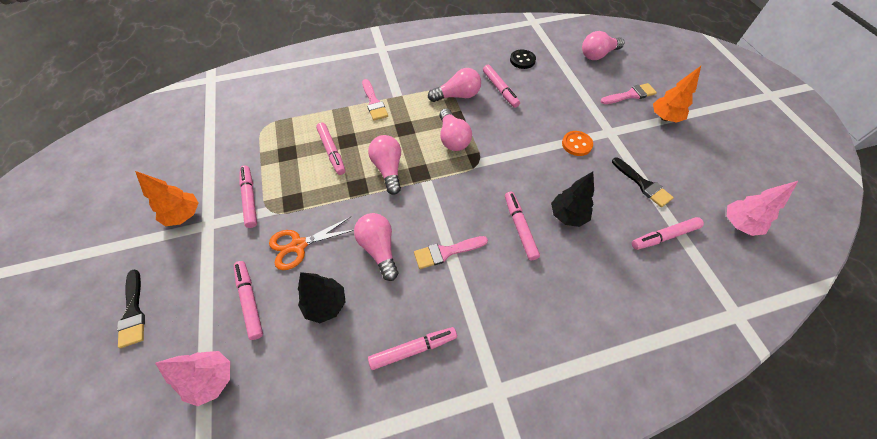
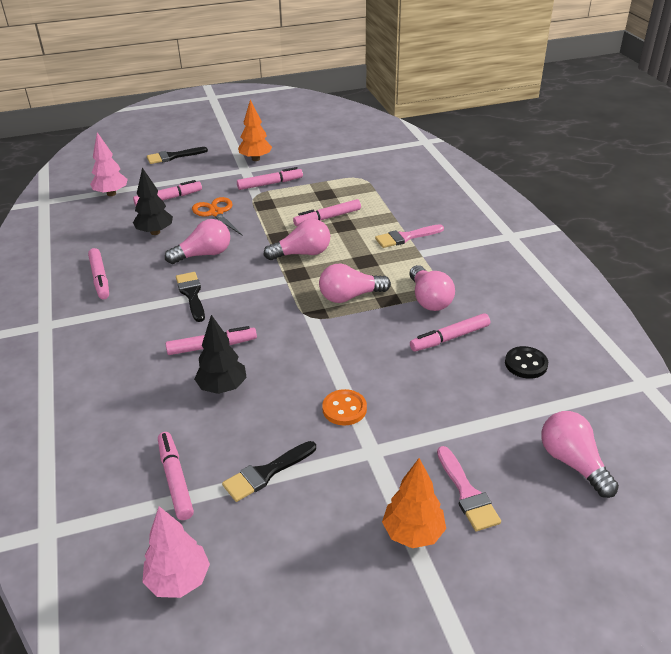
camera: 90 degrees right, 20 degrees down
(446, 252) = (191, 294): pink brush -> black brush

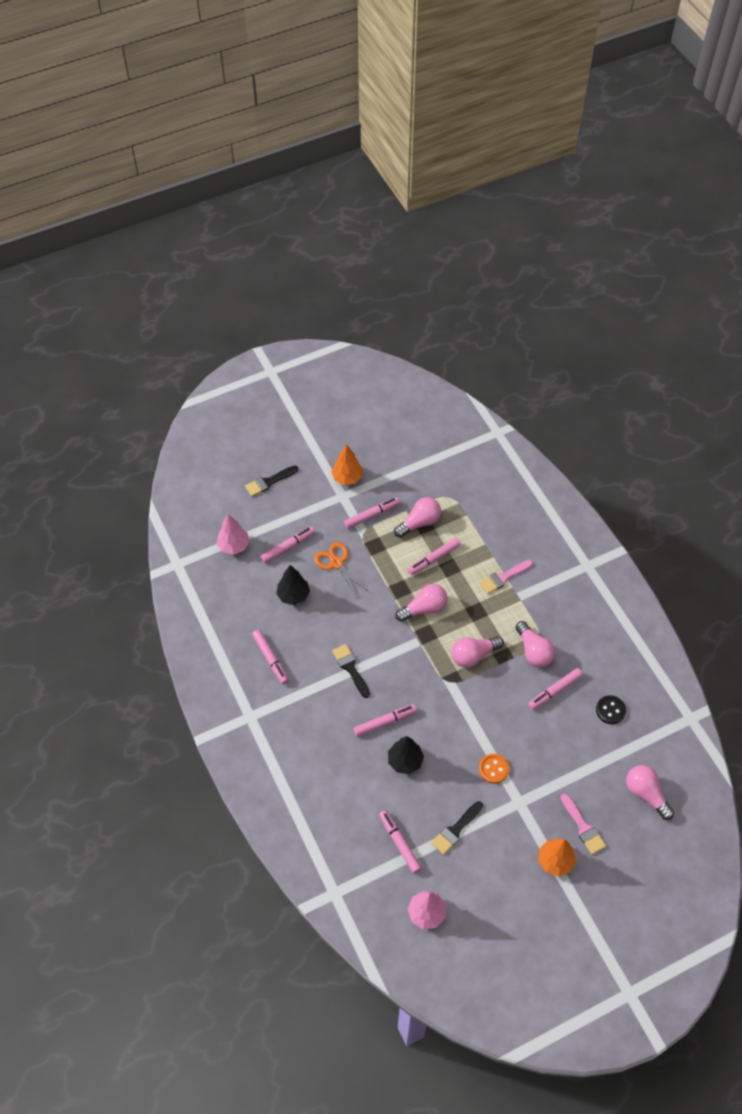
camera: 10 degrees left, 20 degrees up
(203, 254) = (344, 619): pink light bulb -> pink light bulb (419, 523)

